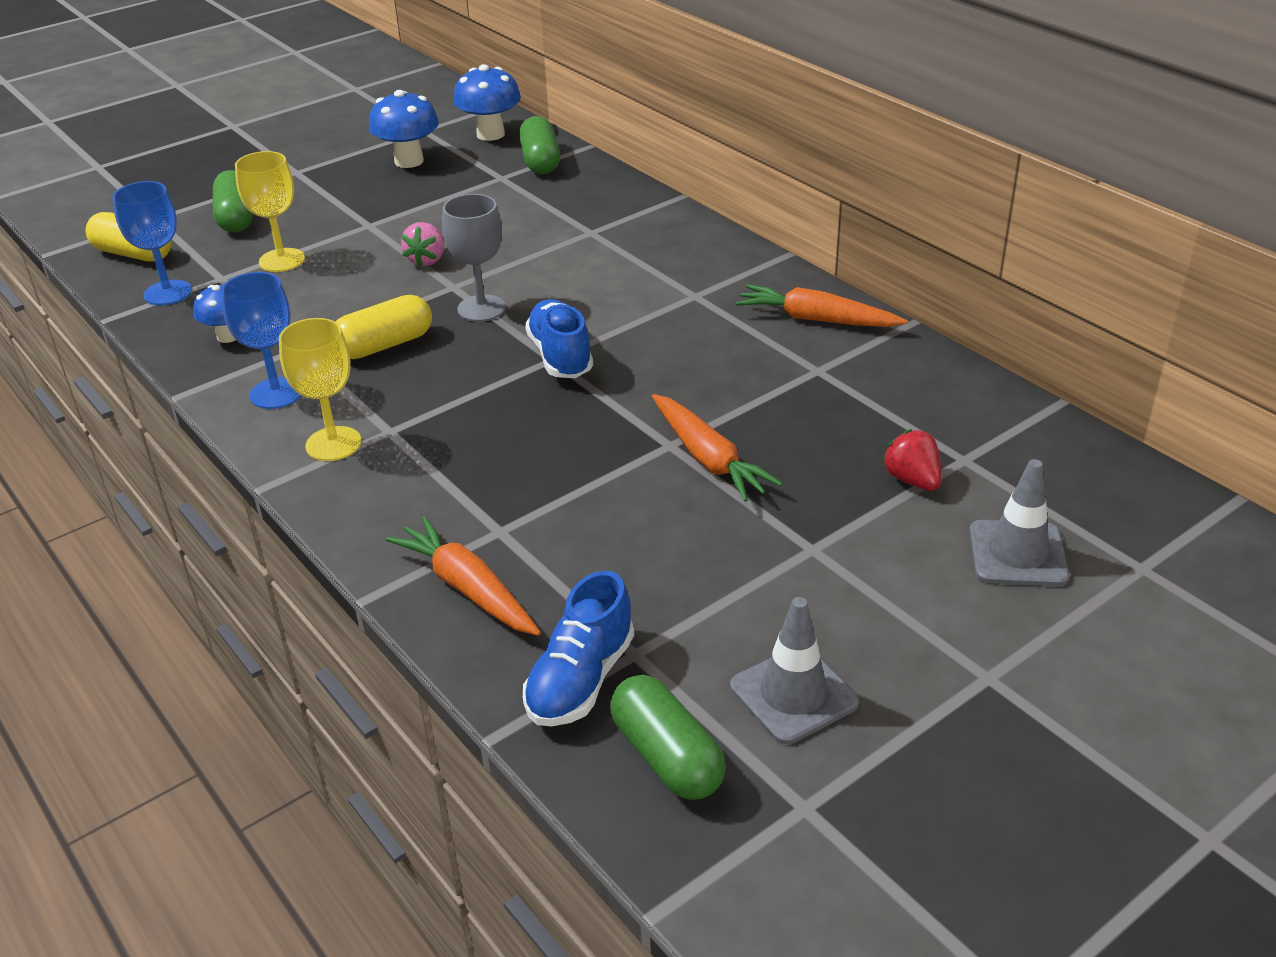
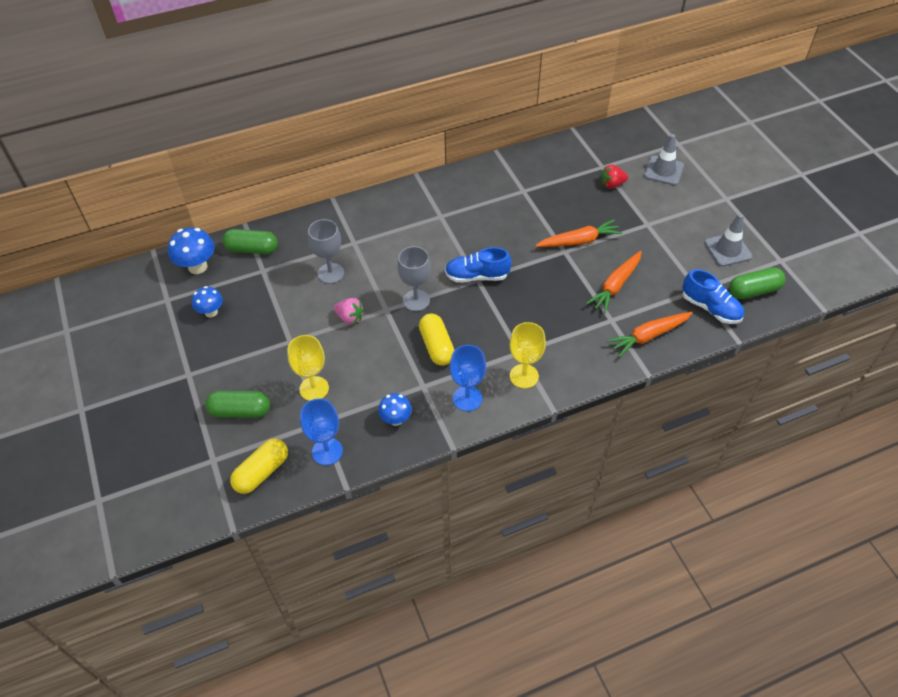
camera: 75 degrees left, 15 degrees up
(409, 161) = (211, 312): blue mushroom -> blue mushroom, size x0.65
(515, 227) = (331, 273): none -> grey goblet
(816, 319) = (481, 180): orange carrot -> orange carrot (615, 286)

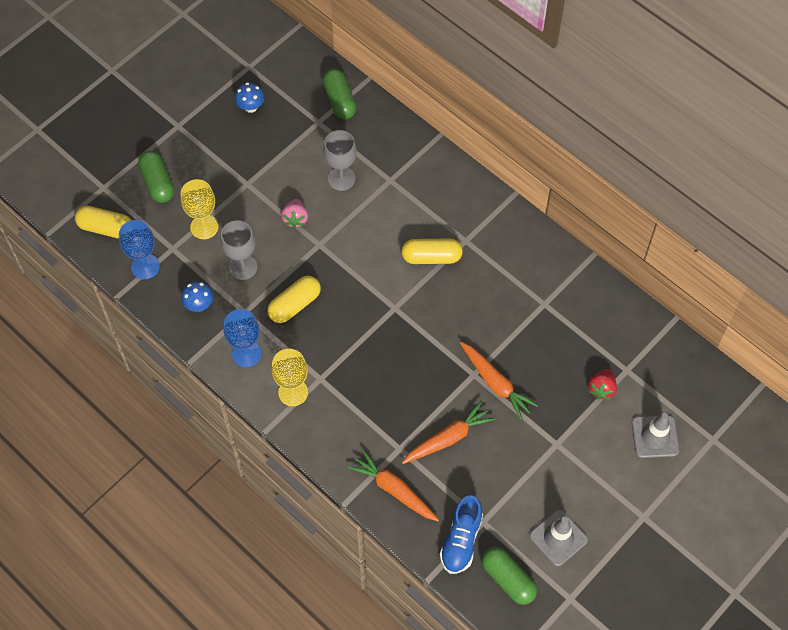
camera: 65 degrees right, 10 degrees up
(197, 267) = (297, 69): blue mushroom -> none
(416, 300) = (342, 265): grey goblet -> grey goblet (243, 267)
(443, 241) = (431, 257): none -> yellow capsule
(477, 276) = (399, 305): blue shoe -> none
(612, 184) = (601, 389): red strawberry -> red strawberry turned 120 degrees counterclockwise
(615, 286) = (448, 438): orange carrot -> orange carrot turned 135 degrees clockwise

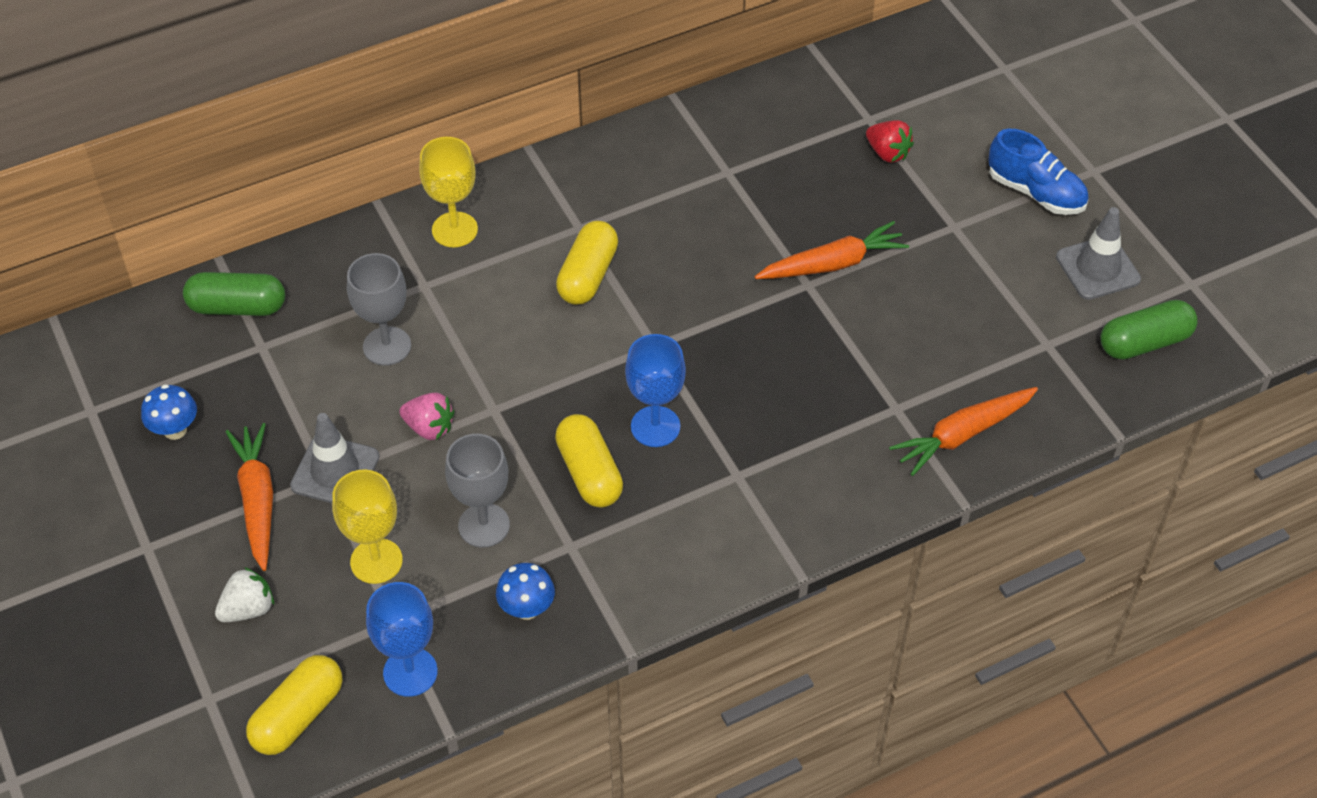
camera: 70 degrees left, 10 degrees down
(157, 183) = (248, 609): green capsule -> white strawberry
(246, 354) = (650, 564): blue goblet -> blue goblet (655, 426)
(293, 392) = (747, 518): yellow goblet -> yellow goblet (454, 230)
(448, 438) = (901, 345): orange carrot -> orange carrot (257, 500)
(461, 540) = (1069, 378): blue shoe -> blue shoe (1036, 192)
(655, 436) = (980, 122): grey traffic cone -> grey traffic cone (335, 471)

